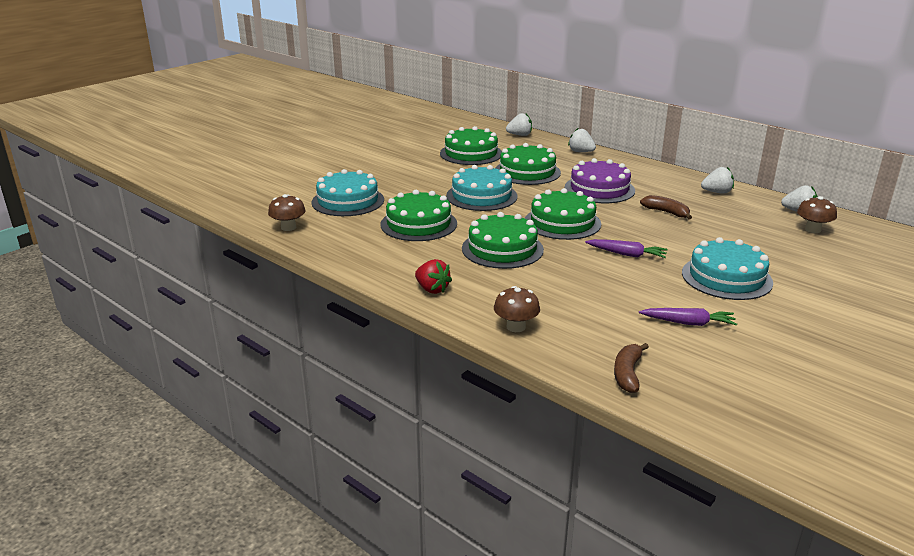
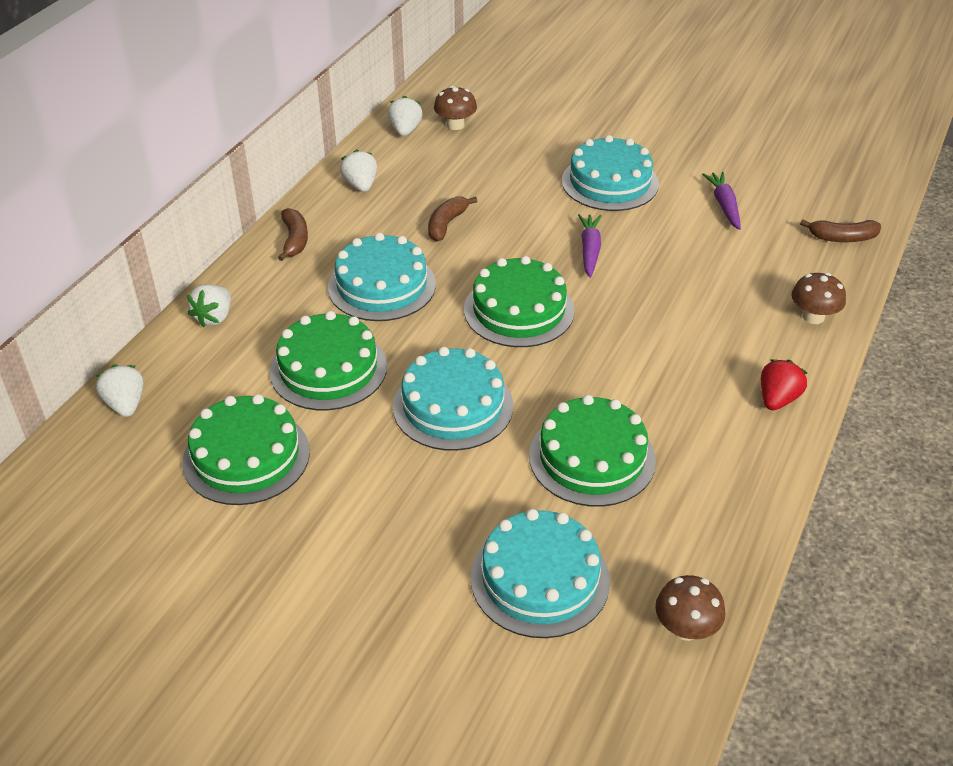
camera: 105 degrees left, 15 degrees up
(502, 249) = (630, 355): green cake -> none
(599, 189) = (382, 285): purple cake -> turquoise cake
(652, 172) = (295, 240): none -> brown banana

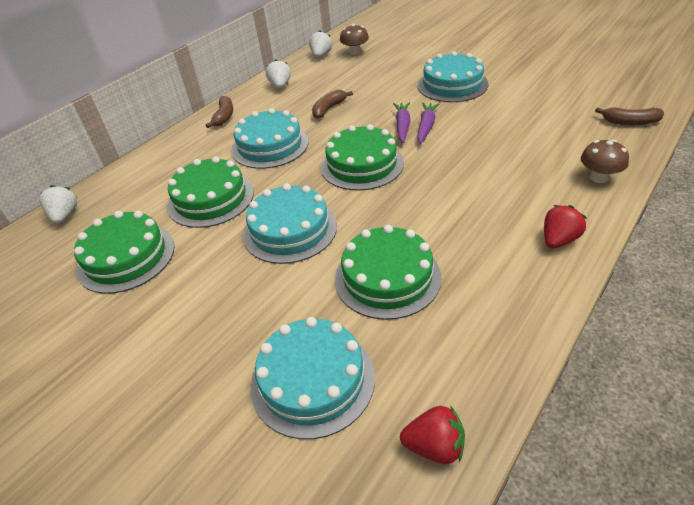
camera: 15 degrees right, 0 degrees up
(214, 317) = (150, 162): white strawberry -> none
(686, 628) = (434, 446): brown mushroom -> red strawberry
(724, 205) = (536, 100): purple carrot -> purple carrot (402, 126)

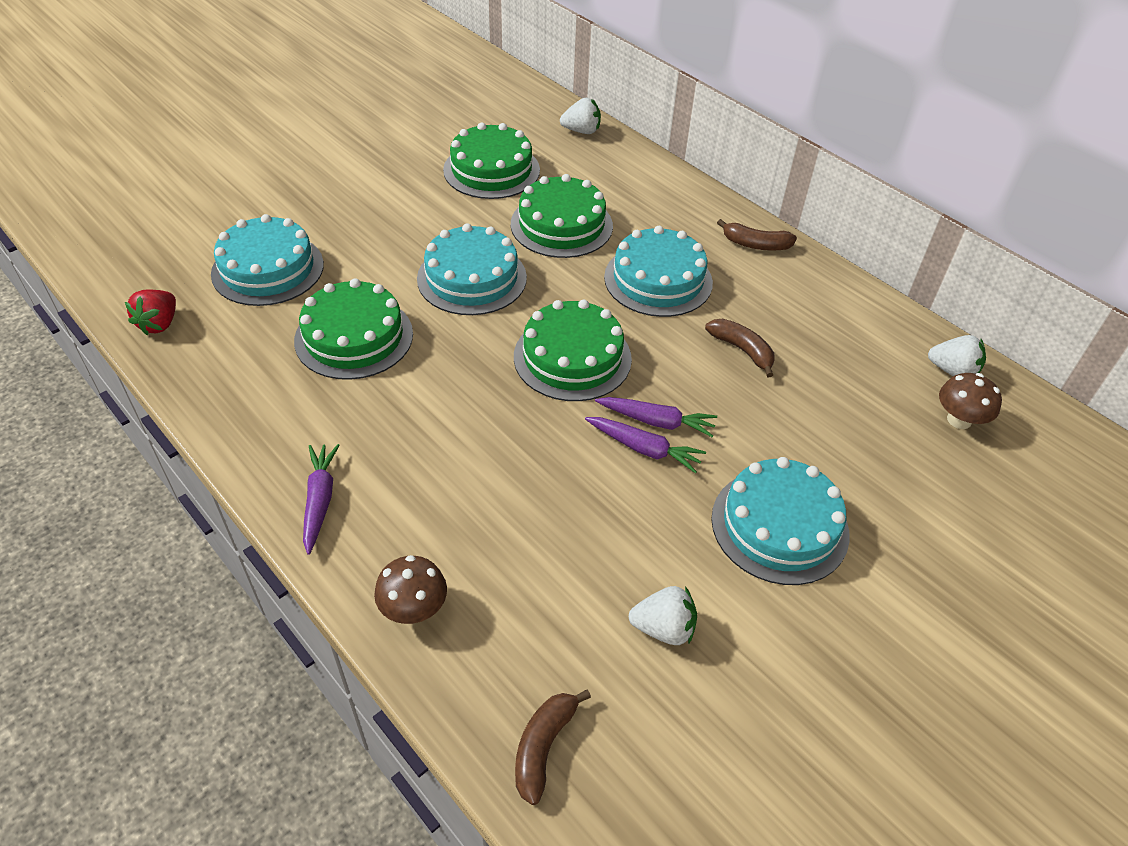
camera: 95 degrees right, 5 degrees up
(280, 86) = (839, 307): white strawberry -> white strawberry (663, 628)
(559, 240) = (320, 500): red strawberry -> purple carrot

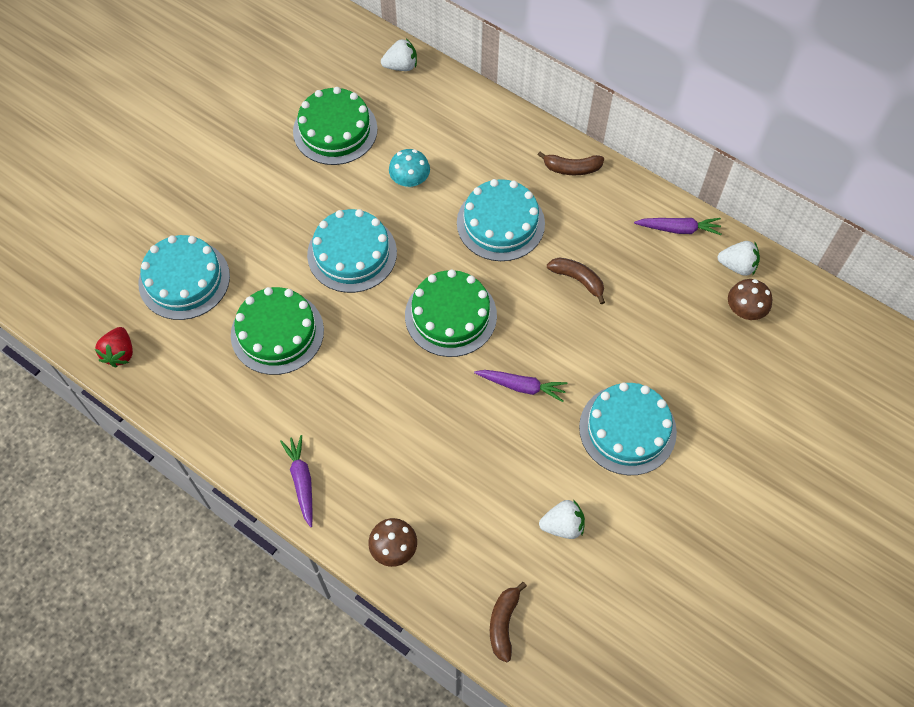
camera: 10 degrees left, 15 degrees up
(561, 225) = (410, 180): green cake -> turquoise mushroom
(656, 421) = (526, 360): purple carrot -> purple carrot (678, 229)

